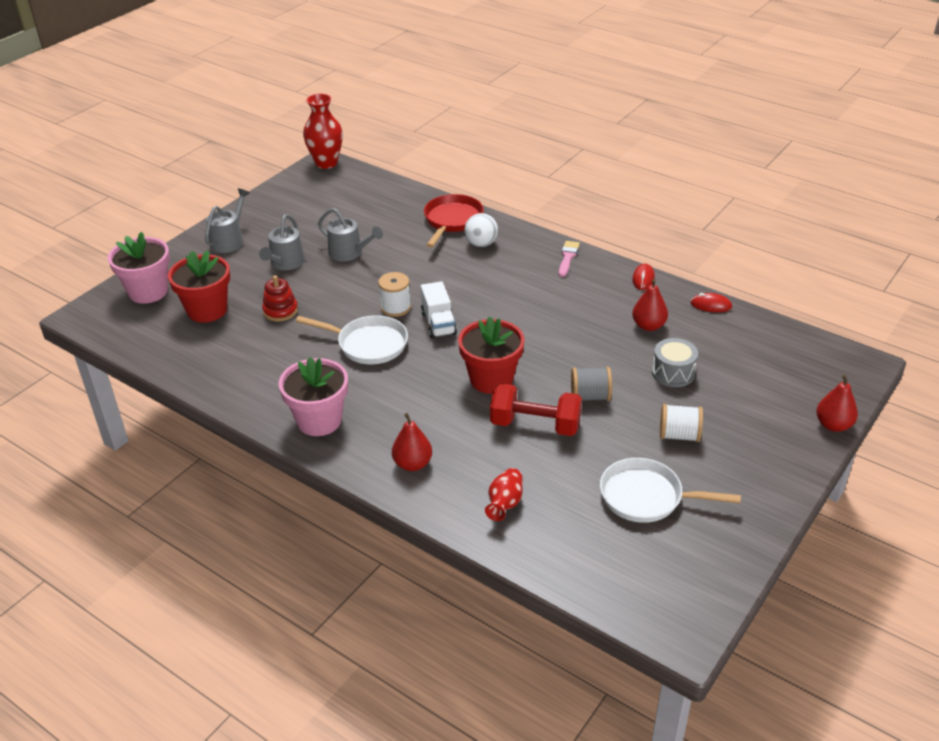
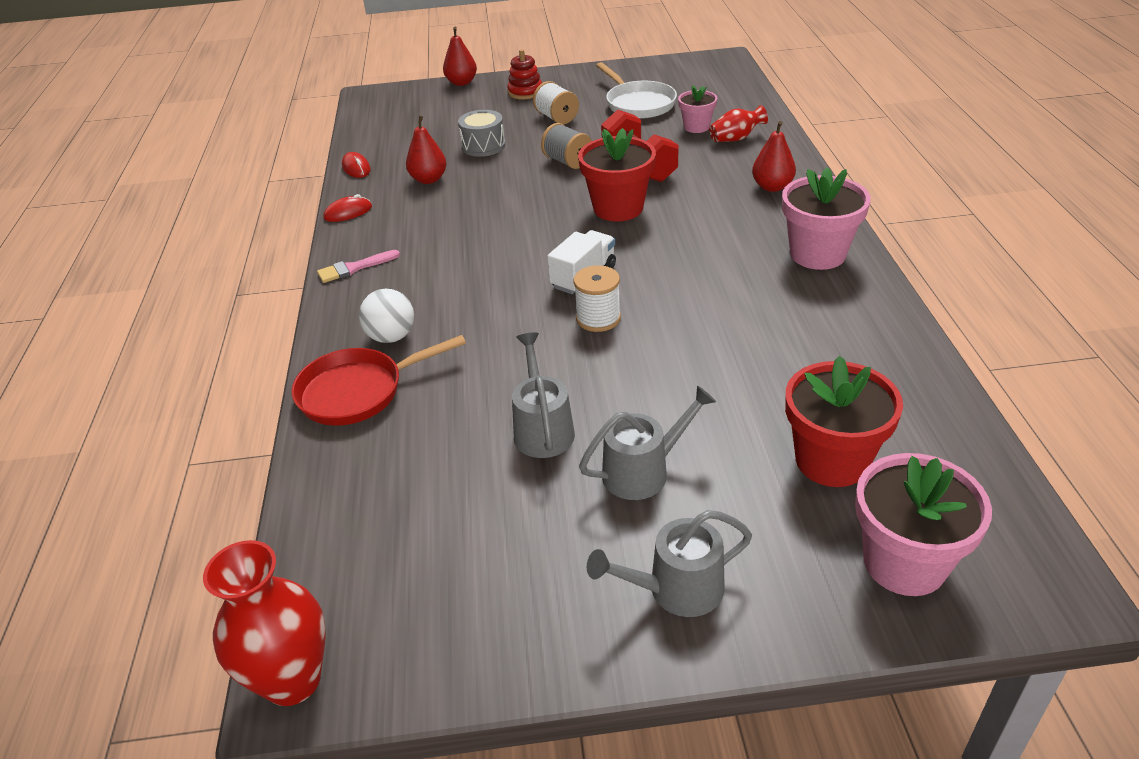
camera: 130 degrees left, 0 degrees up
(280, 311) = (732, 396): red stacking toy -> red stacking toy (525, 92)
(368, 344) = (681, 296): white pan -> none
(555, 498) = (696, 127): none -> pink flower pot

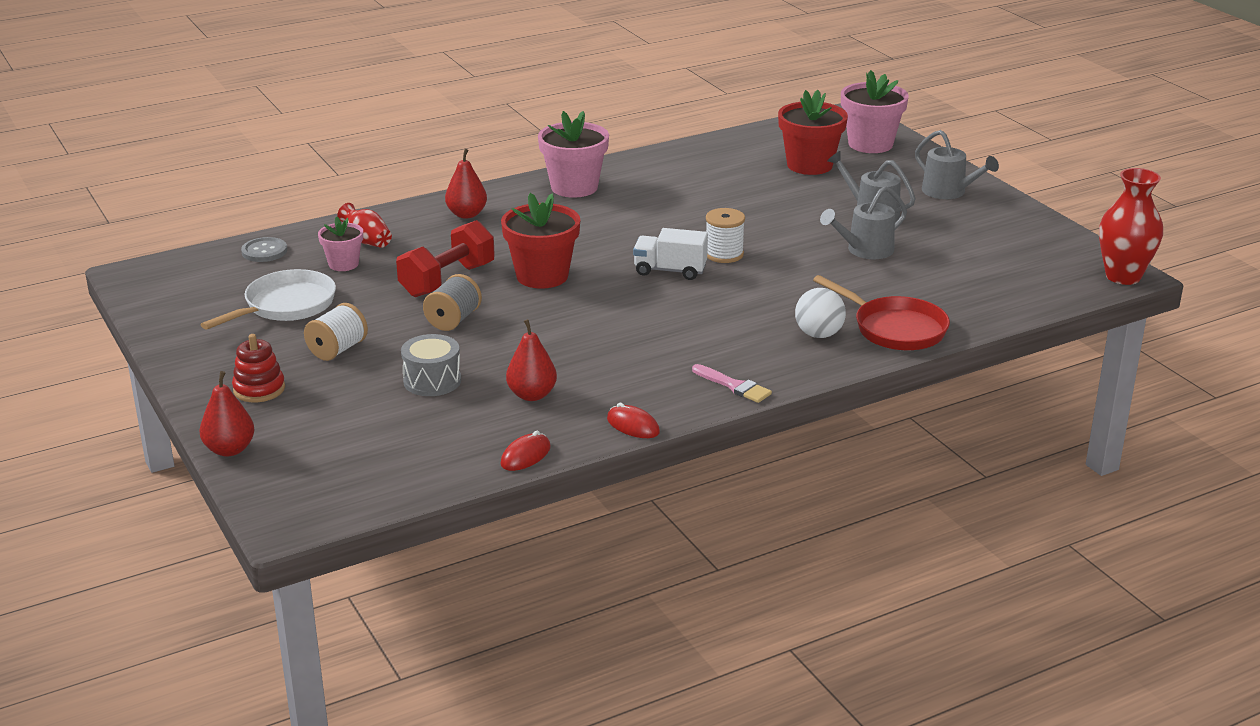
camera: 115 degrees left, 10 degrees down
(738, 100) = (264, 251): none -> grey button

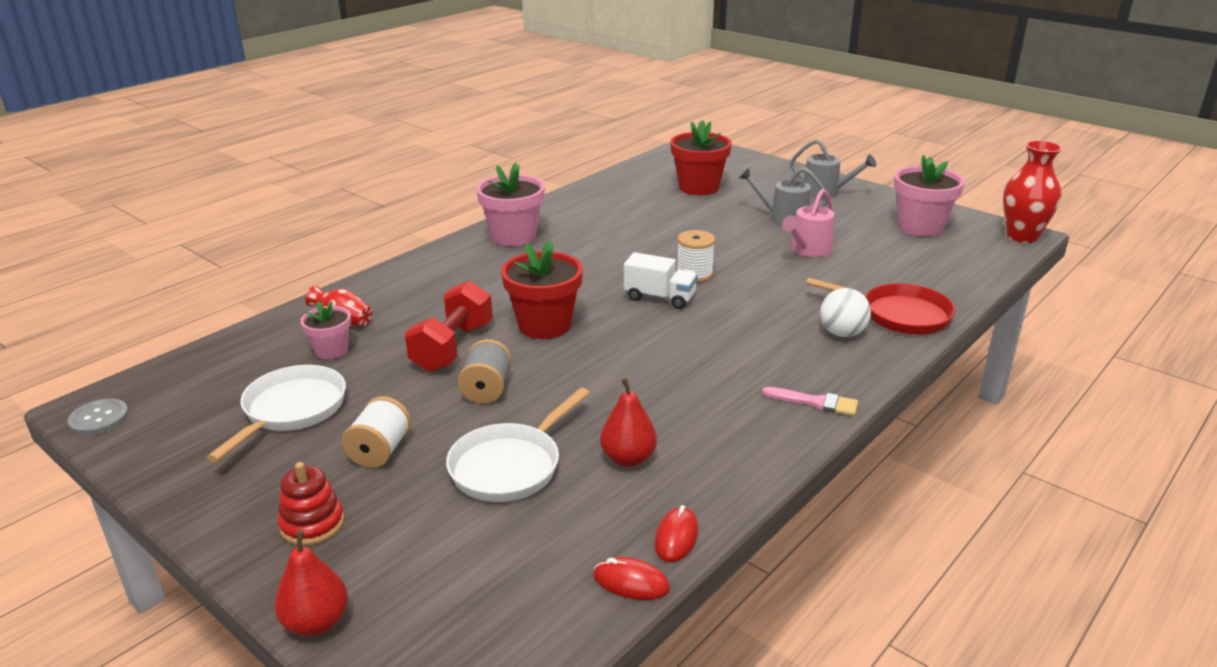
camera: 20 degrees left, 0 degrees up
(264, 251) = (235, 353): grey button -> grey button (99, 419)
(432, 381) = (510, 466): grey drum -> white pan
(467, 214) = (429, 278): red pear -> none
(633, 425) = (758, 470): red mouse -> red mouse (631, 582)
(670, 271) = (660, 298): white truck -> white truck turned 150 degrees counterclockwise
(865, 250) = (808, 250): grey watering can -> pink watering can
(870, 144) = (731, 164): pink flower pot -> pink flower pot (920, 227)

